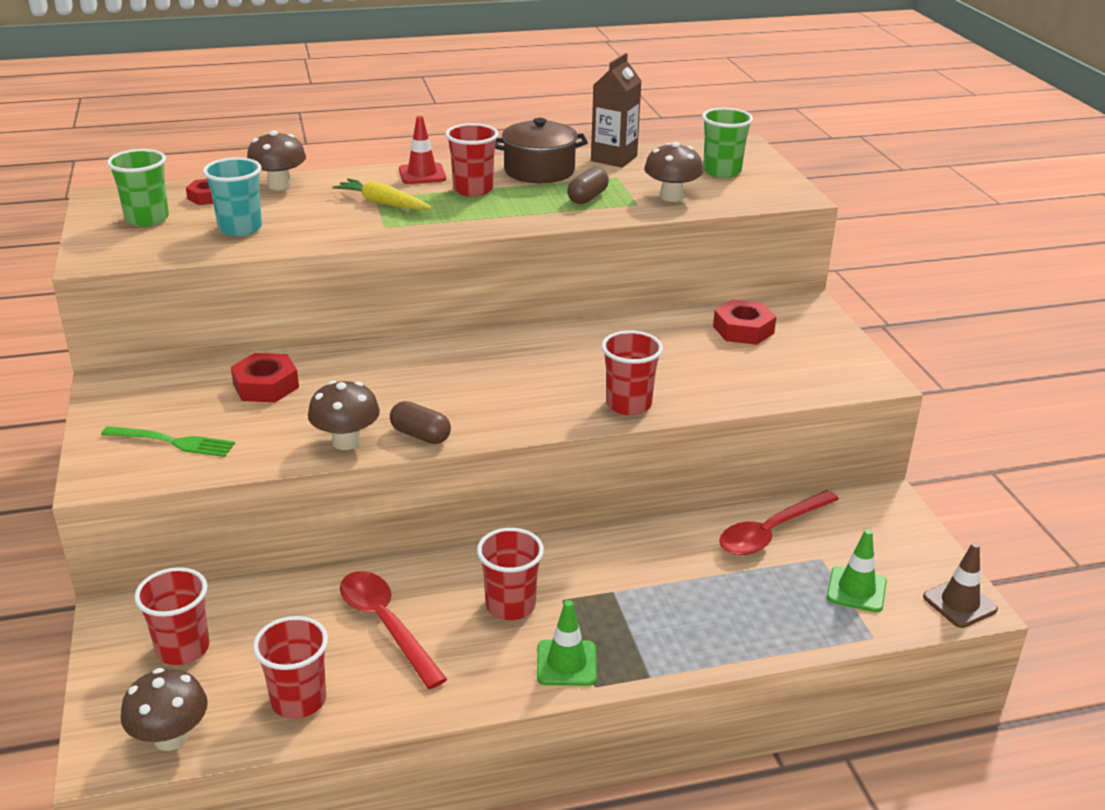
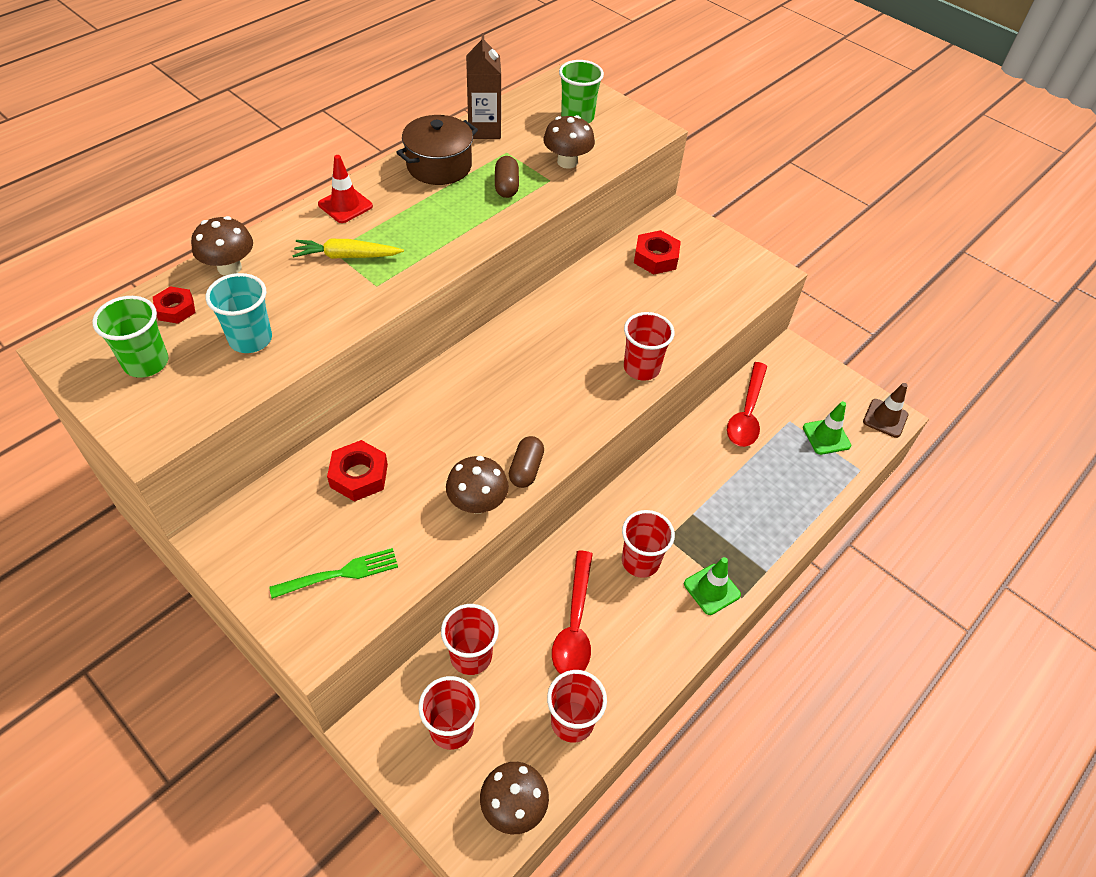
camera: 35 degrees left, 20 degrees up
(386, 625) = (574, 624): red spoon -> red spoon turned 105 degrees counterclockwise
(420, 435) = (526, 469): brown capsule -> brown capsule turned 75 degrees counterclockwise
(473, 189) = (407, 210): red cup -> red cup (471, 656)

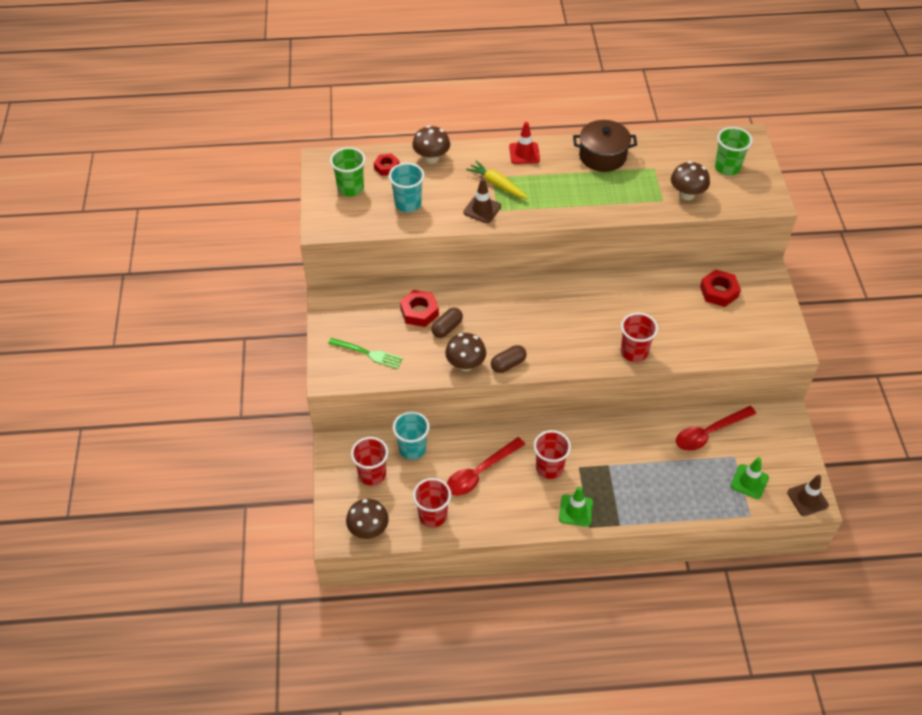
camera: 45 degrees right, 0 degrees up
(357, 294) = (482, 209): none -> brown traffic cone
(471, 656) = (412, 449): red cup -> turquoise cup
(484, 129) = (655, 146): brown carton -> none
(506, 186) = (630, 190): brown capsule -> brown capsule (447, 328)

